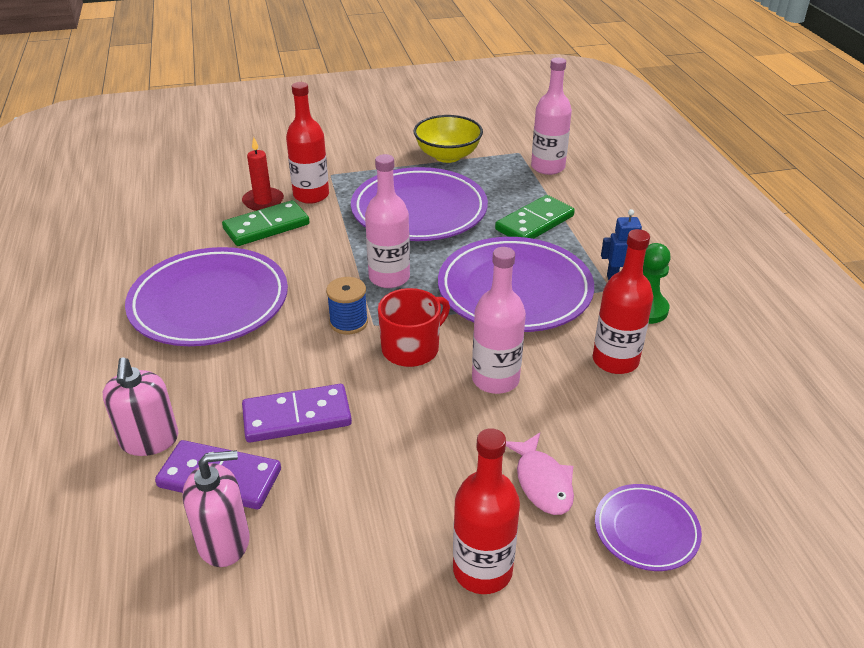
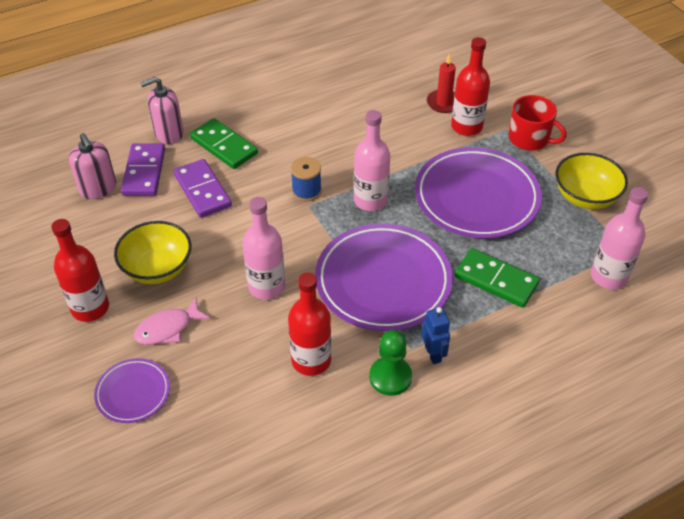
camera: 75 degrees right, 10 degrees up
(209, 302) = (304, 116): purple plate -> none
(266, 227) = (409, 115): green domino -> green domino (224, 146)
(411, 348) = (288, 232): red mug -> red mug (529, 139)
(429, 482) = (157, 269): none -> yellow bowl

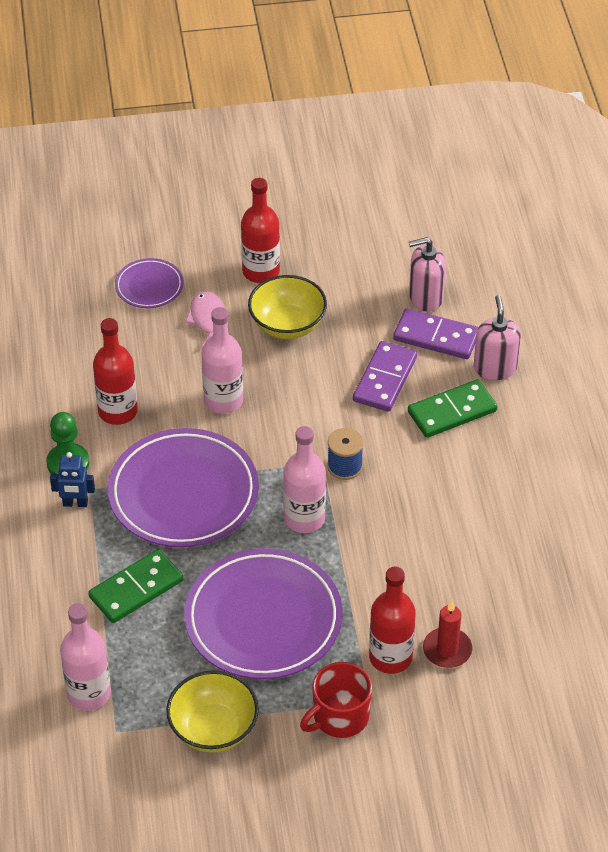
camera: 110 degrees right, 0 degrees up
(203, 190) = (385, 379): purple domino -> purple domino turned 60 degrees counterclockwise

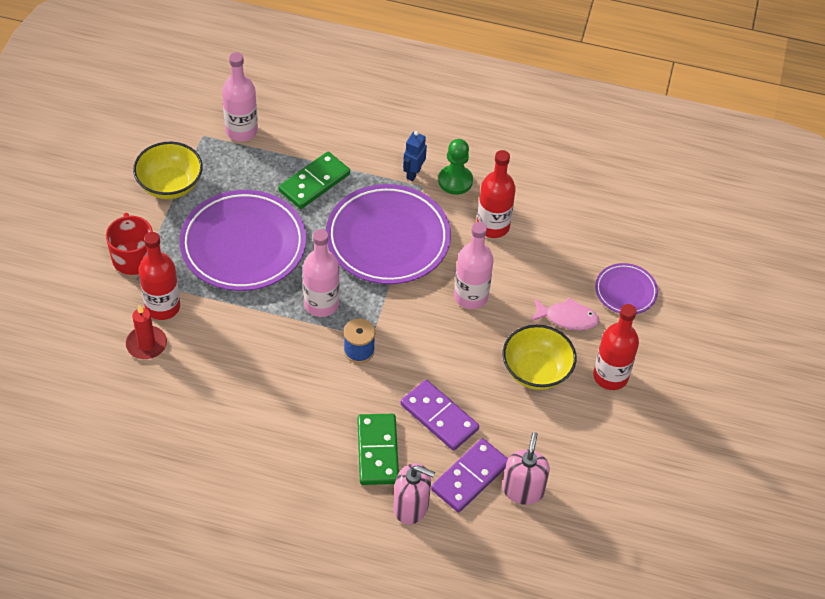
camera: 110 degrees right, 5 degrees up
(136, 589) = (314, 183): green domino -> green domino turned 60 degrees clockwise

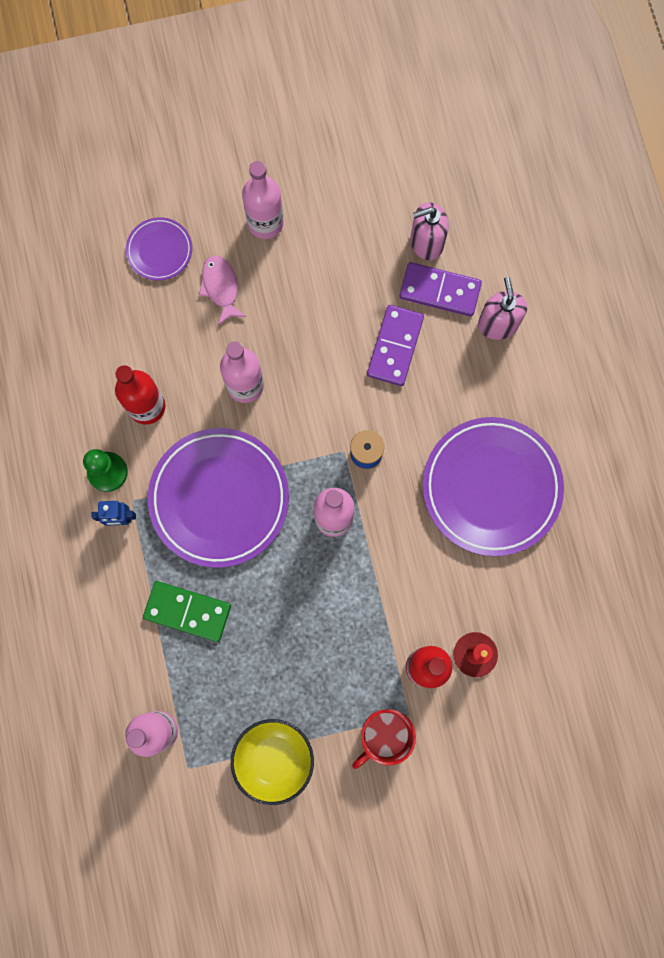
camera: 115 degrees left, 25 degrees up
(243, 245) = (307, 635): purple plate -> purple plate (491, 487)
(378, 451) = (461, 380): green domino -> none
(536, 371) = (297, 288): yellow bowl -> none
(610, 376) = (265, 223): red bottle -> pink bottle

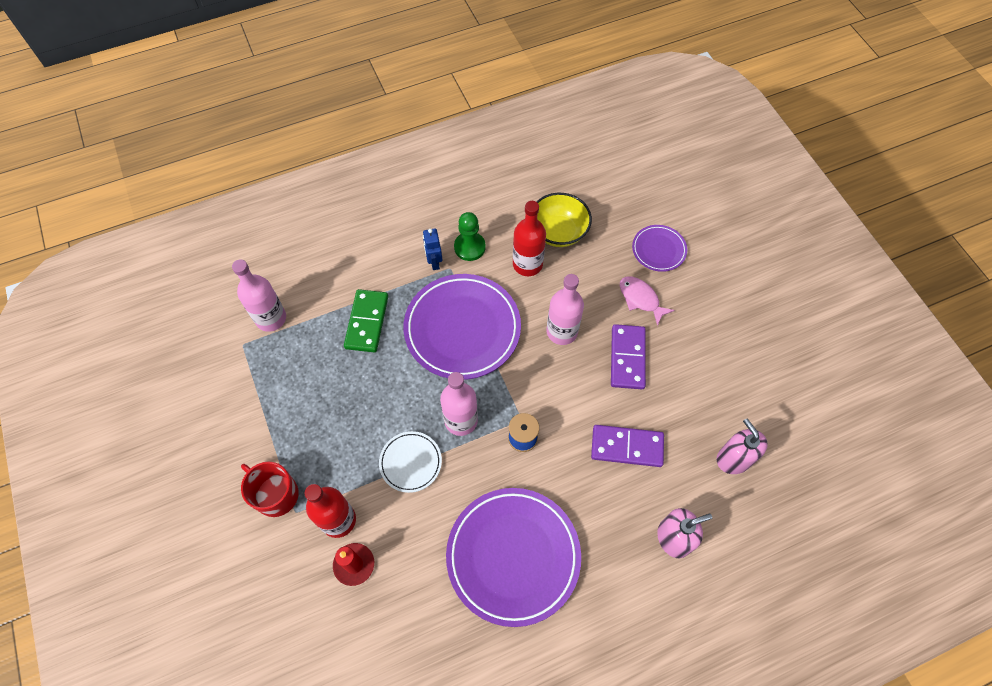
camera: 80 degrees right, 15 degrees down
(221, 287) = (640, 299): pink fish -> pink fish turned 105 degrees counterclockwise
(265, 223) = (707, 322): pink bottle -> none
(274, 759) = (252, 407): yellow bowl -> yellow bowl (558, 232)
(373, 580) = (410, 462): none -> white plate
(440, 290) = (691, 478): purple domino -> purple domino (627, 358)

